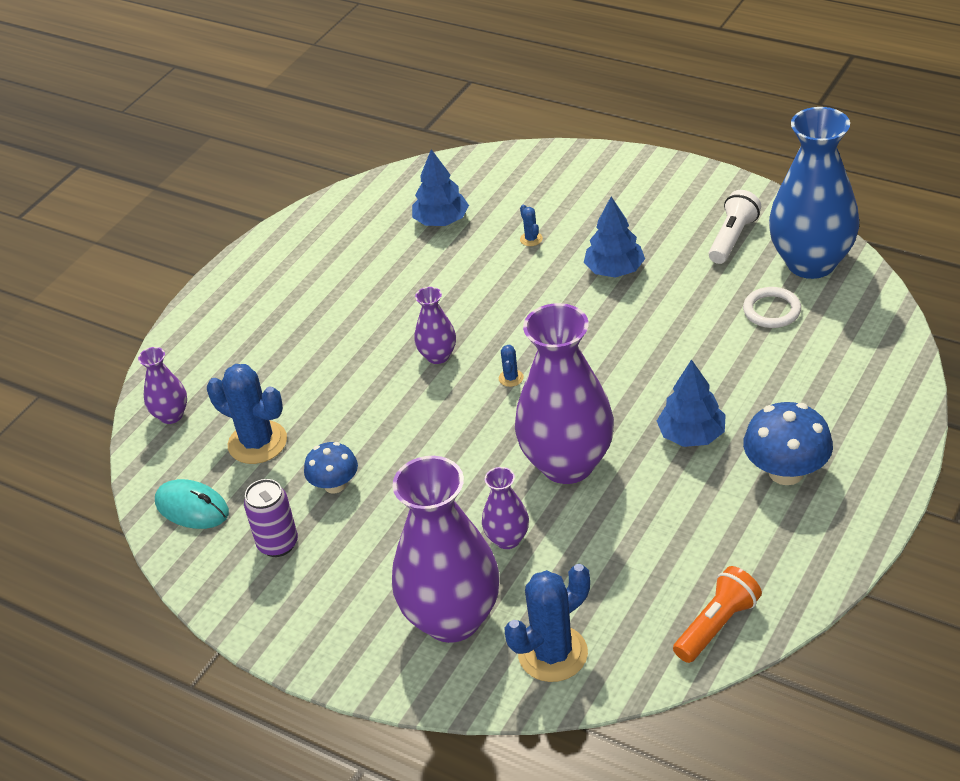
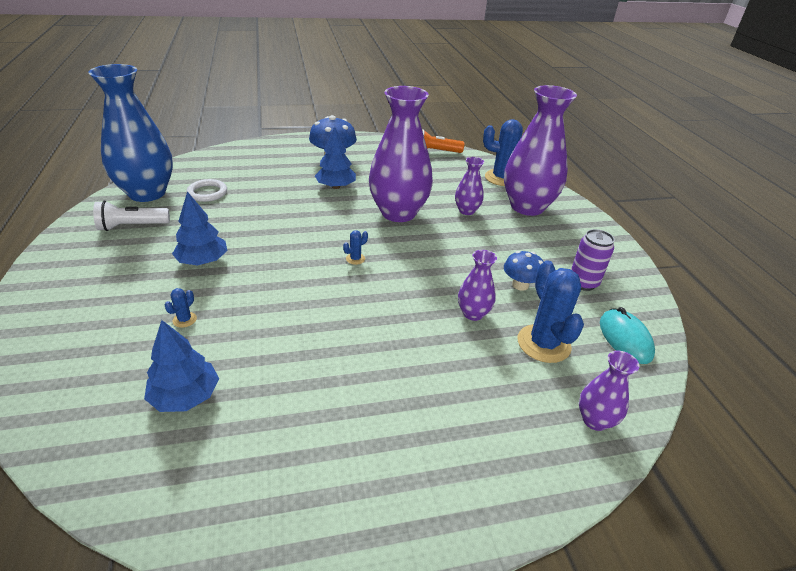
camera: 140 degrees left, 5 degrees down
(438, 356) = (367, 301): purple vase -> purple vase (473, 313)

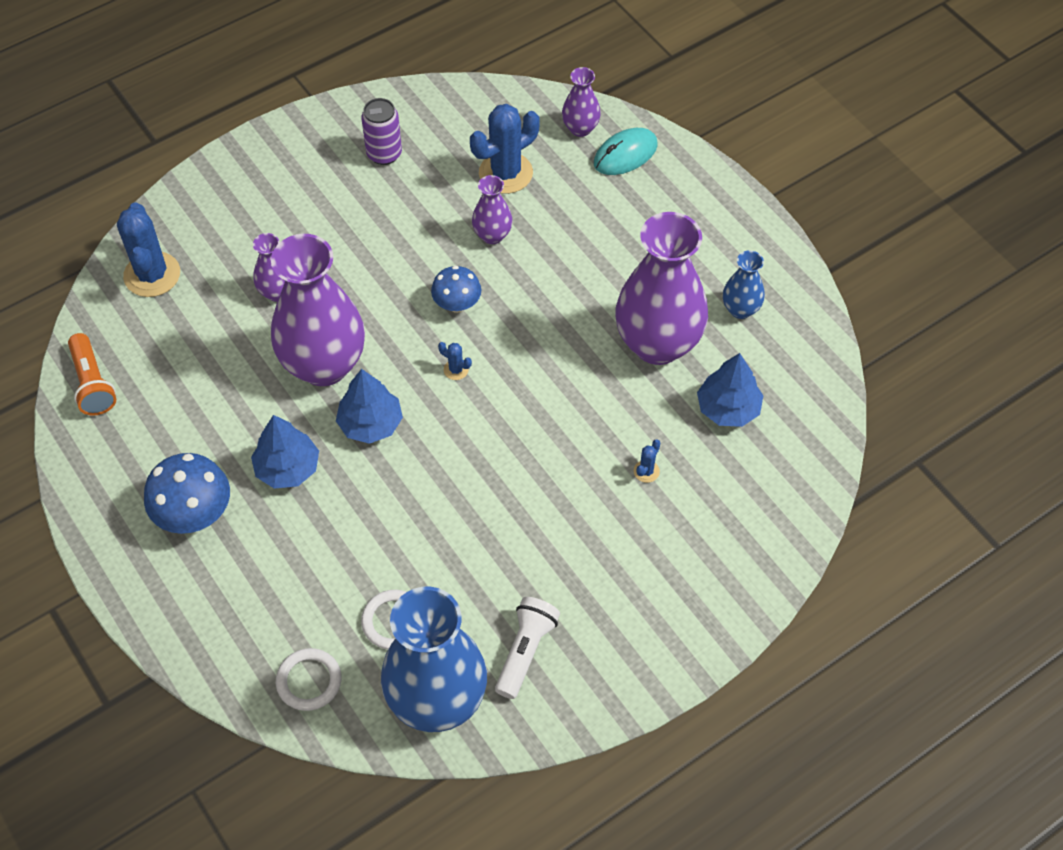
camera: 110 degrees left, 20 degrees up
(132, 226) = (525, 651): white flashlight -> white flashlight turned 120 degrees counterclockwise
(184, 320) = (646, 471): blue cactus -> blue cactus turned 60 degrees counterclockwise
(202, 261) = (548, 519): blue tree -> blue tree (370, 424)
(207, 165) = (309, 681): none -> white ring
(282, 461) = (740, 309): none -> blue vase
(520, 285) = (419, 206): blue mushroom -> blue mushroom (457, 304)
(527, 207) = (230, 230): purple vase -> purple vase (657, 344)
(625, 338) = (462, 115): turquoise mouse -> turquoise mouse (625, 154)

